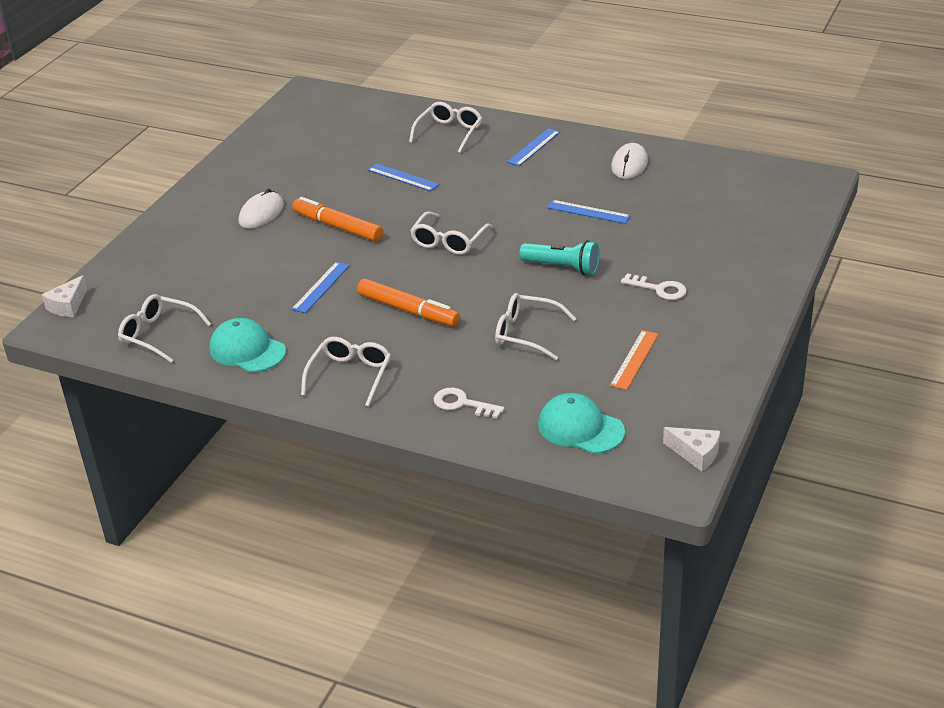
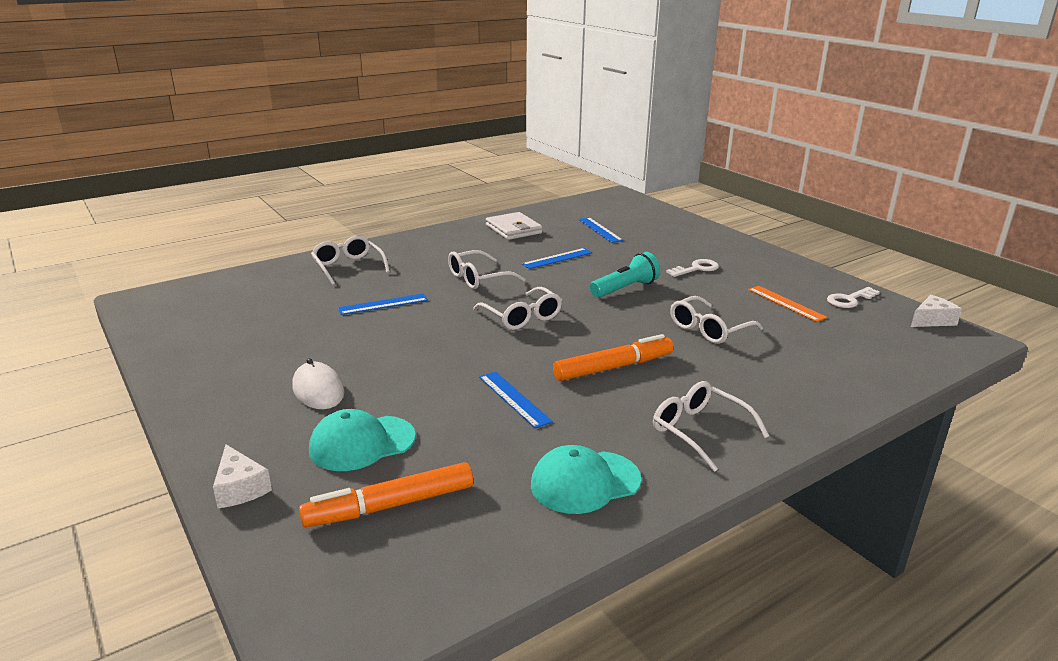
camera: 60 degrees left, 10 degrees down
(68, 305) = (290, 613): white cheese -> white cheese (240, 488)
(159, 335) = (475, 542): white glasses -> white glasses (479, 278)
(338, 227) = (416, 357): orange marker -> orange marker (391, 505)
(462, 404) = (797, 388): white key -> white key (849, 300)
(534, 147) = (431, 247): blue ruler -> blue ruler (600, 230)
(580, 428) = (871, 350): turquoise cap -> turquoise cap (362, 443)
(629, 164) = (513, 229): white mouse -> white wallet

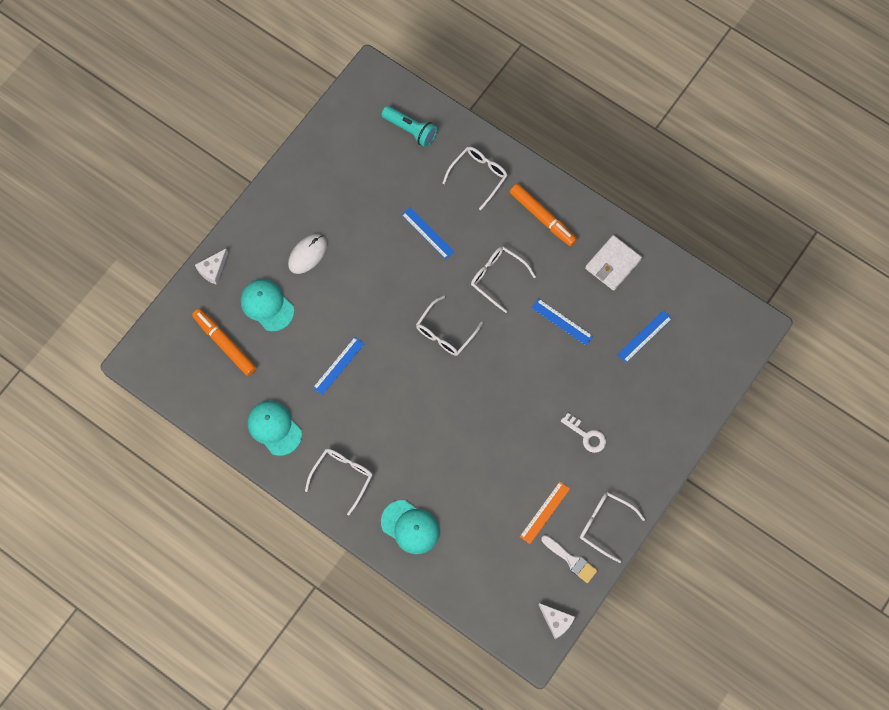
camera: 70 degrees right, 45 degrees up
(612, 367) = (397, 411): orange marker -> orange marker (542, 217)
(625, 289) = (523, 389): turquoise flashlight -> turquoise flashlight (410, 130)
(709, 329) = (477, 463): white glasses -> white glasses (605, 525)
(795, 390) = (410, 527): none -> turquoise cap
(849, 300) = (571, 560): white key -> white brush

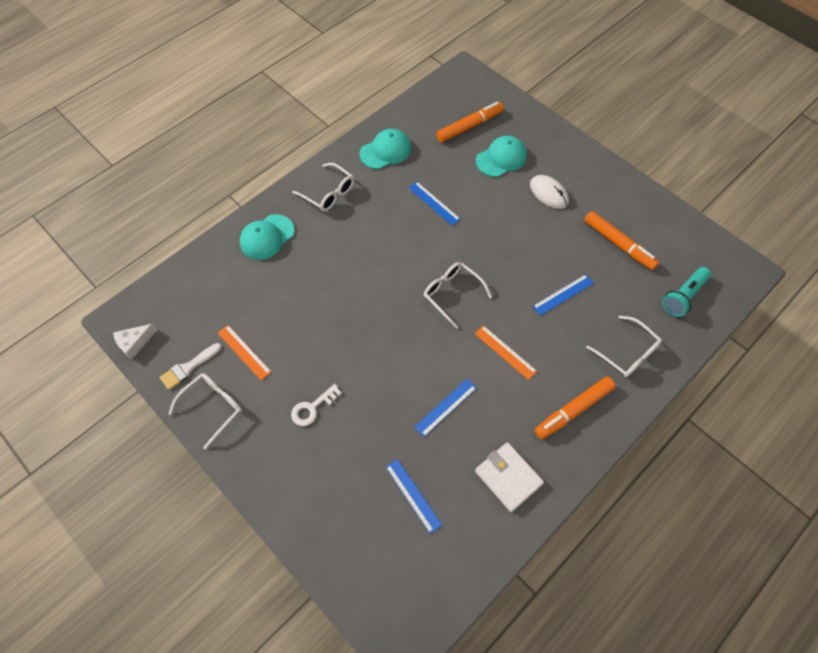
camera: 100 degrees right, 10 degrees down
(213, 269) = (540, 125): white cheese -> none
(360, 186) = (618, 243): none -> orange marker
(498, 278) = (505, 352): white glasses -> orange ruler

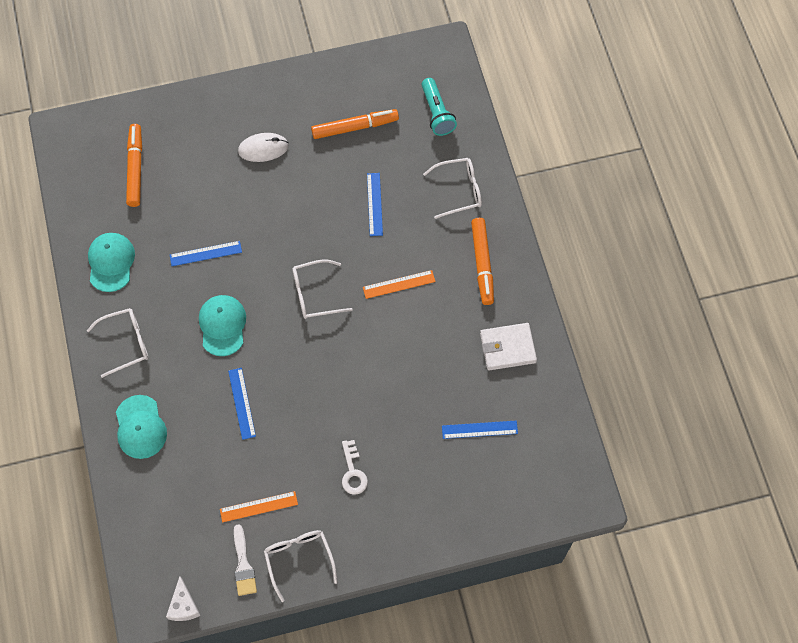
camera: 60 degrees left, 5 degrees up
(445, 407) = (419, 361): blue ruler -> blue ruler (242, 403)
(501, 158) = (195, 164): turquoise cap -> turquoise cap (222, 325)

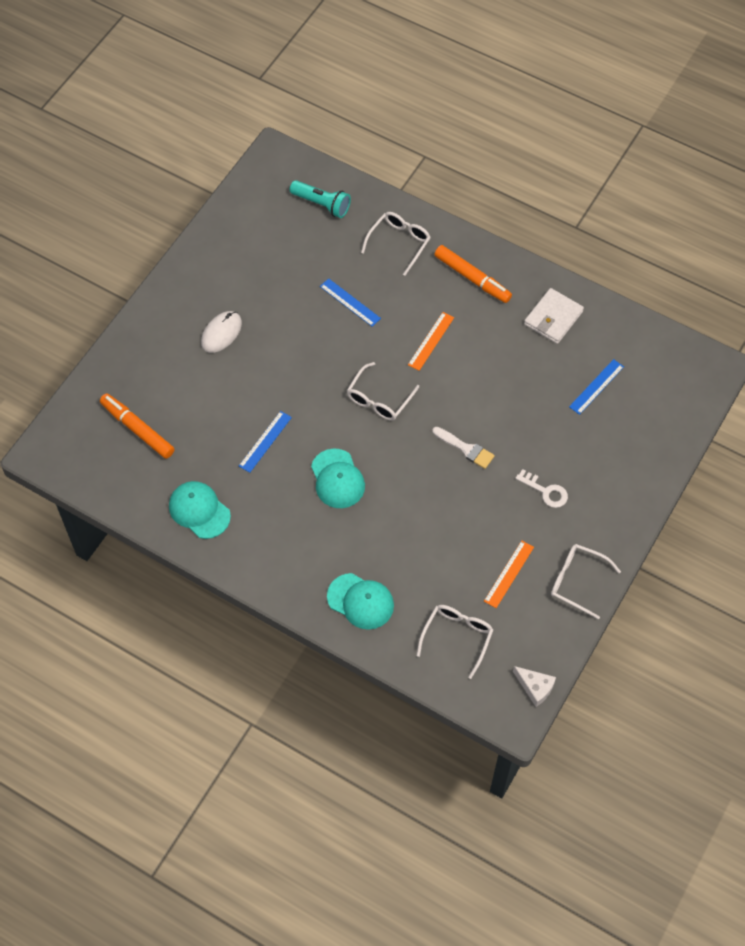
camera: 45 degrees left, 5 degrees down
(125, 343) = (279, 556): white glasses -> white glasses (457, 638)
(222, 325) = (337, 479): turquoise cap -> turquoise cap turned 150 degrees counterclockwise
(242, 403) = (415, 518): blue ruler -> none
(243, 565) = (544, 621): white brush -> white brush (466, 449)
(354, 127) = (273, 262): orange marker -> none

